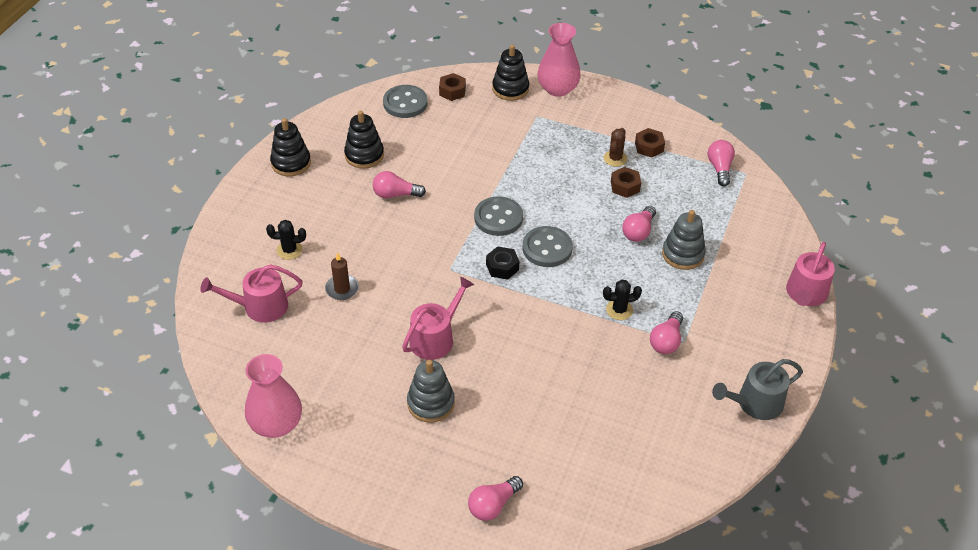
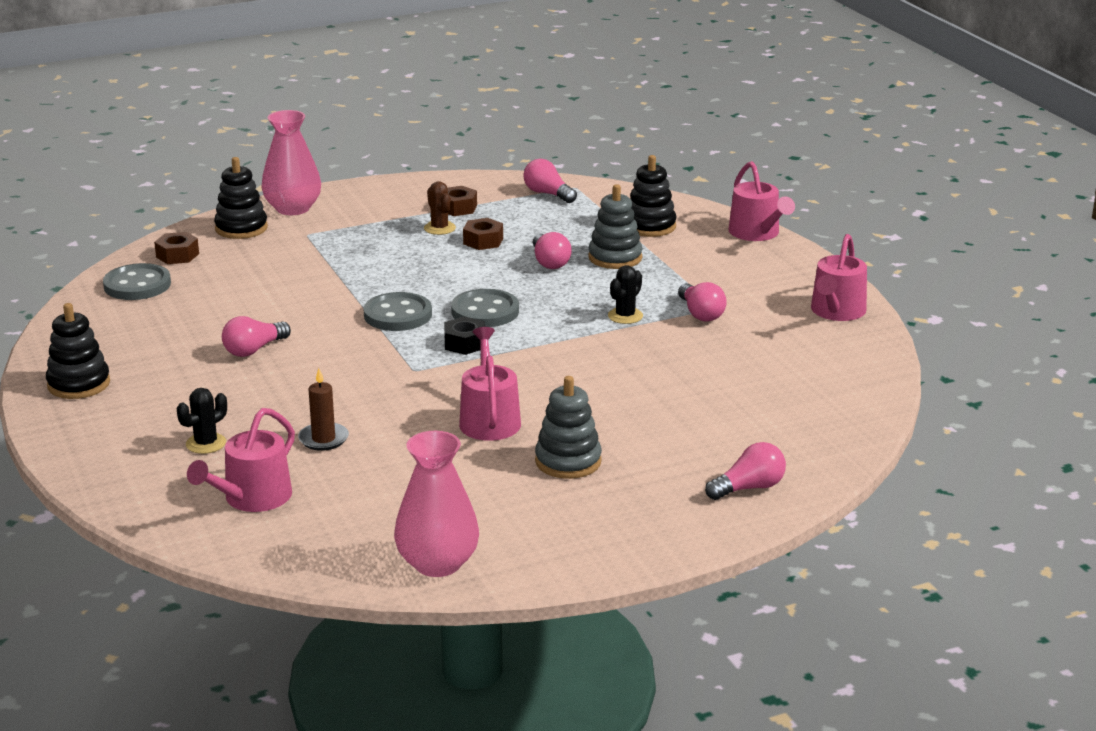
camera: 45 degrees left, 20 degrees down
(364, 155) = (161, 340): black stacking toy -> black stacking toy (650, 226)
(493, 505) = (749, 488): pink light bulb -> pink light bulb turned 120 degrees counterclockwise
(755, 403) = (836, 312): grey watering can -> pink watering can

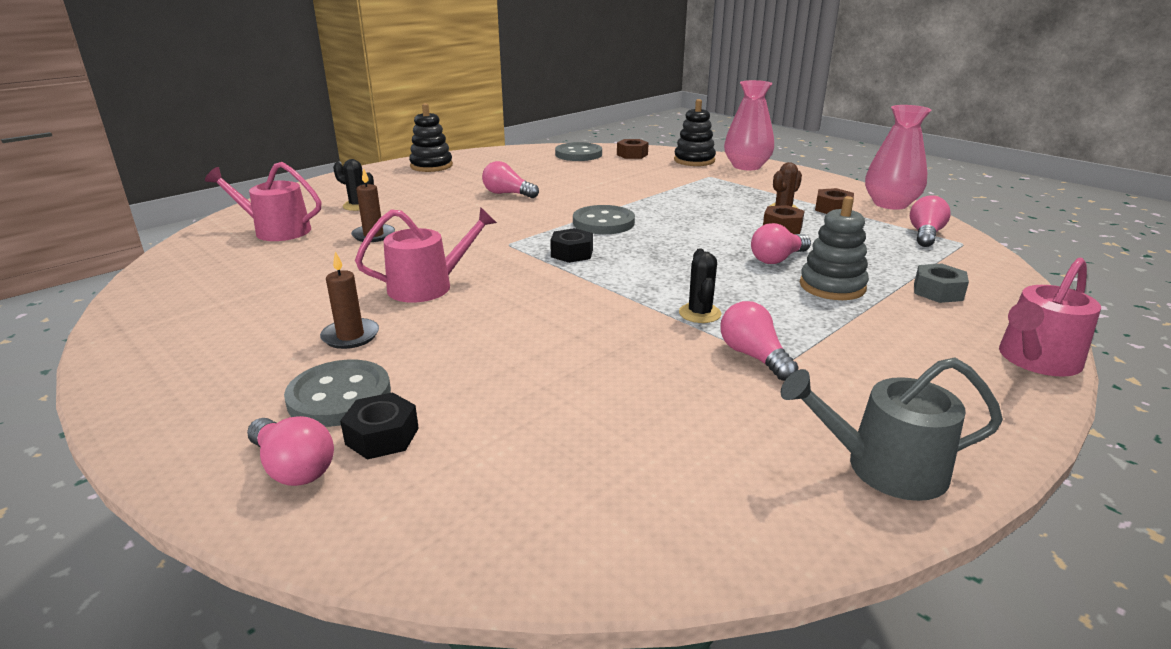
camera: 70 degrees right, 0 degrees up
(437, 563) = (153, 309): pink vase -> pink vase (890, 204)
(485, 311) = (642, 250): grey button -> grey button (339, 396)
(568, 461) = (350, 336): grey stacking toy -> brown candle
(625, 316) = (699, 313): black cactus -> black cactus turned 75 degrees clockwise
(650, 226) = (938, 292): black stacking toy -> grey nut
(700, 314) = (753, 356): pink light bulb -> pink light bulb turned 105 degrees clockwise
(728, 455) = (382, 436): none -> black nut
(836, 312) = (885, 468): pink watering can -> grey watering can

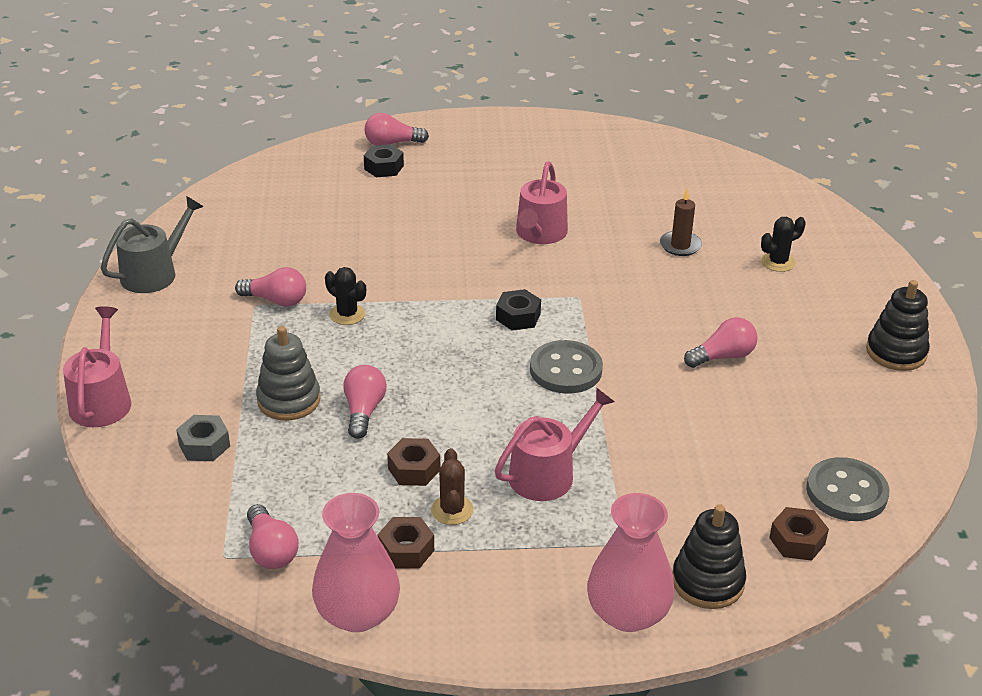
camera: 130 degrees right, 10 degrees up
(276, 231) = (745, 209): pink watering can -> pink watering can (548, 474)
(339, 396) = (436, 167): grey button -> none
(350, 336) = (501, 187): brown candle -> none

